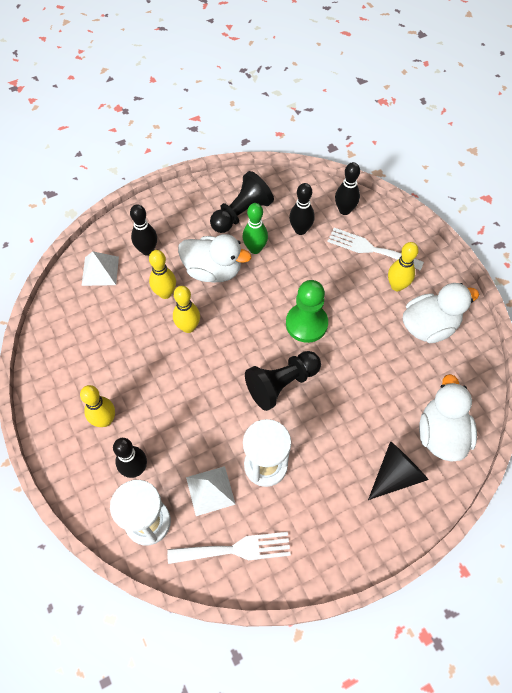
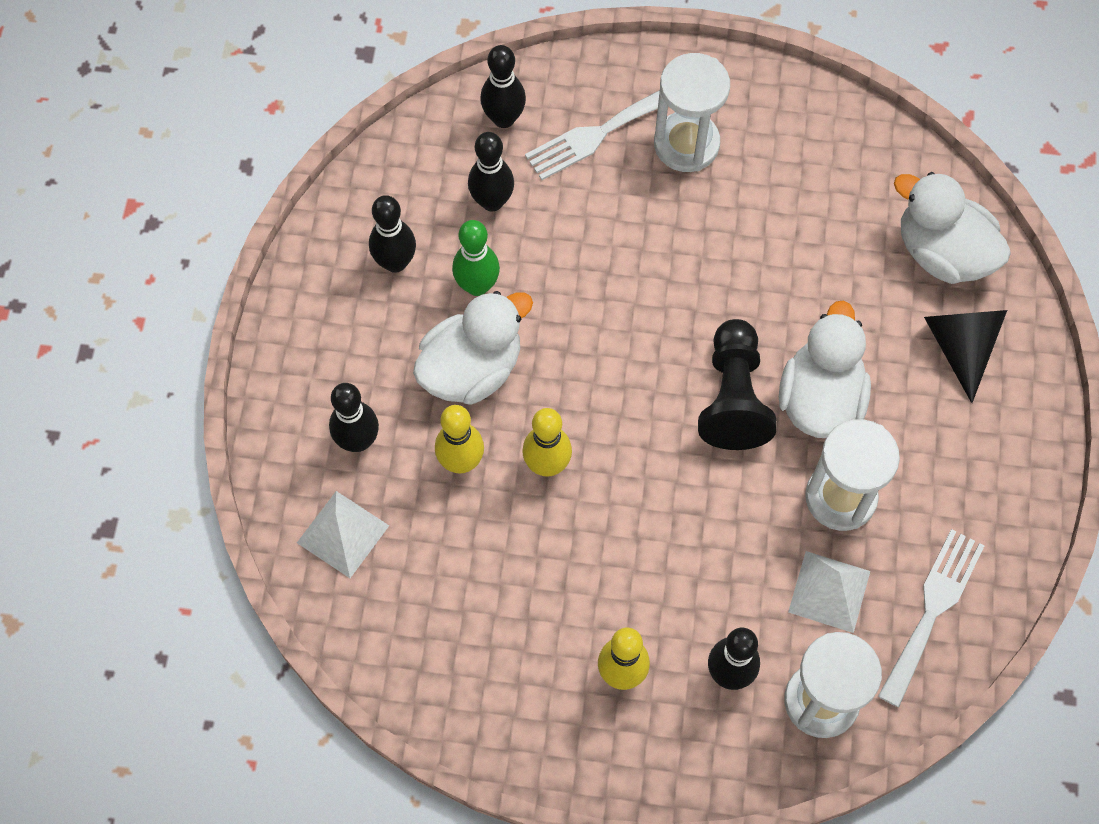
camera: 55 degrees left, 5 degrees up
(241, 213) = (395, 262): black pawn -> black bowling pin
(306, 324) = (660, 302): green pawn -> none
(397, 286) = (686, 144): yellow bowling pin -> white hourglass
(429, 326) = (779, 152): white duck -> white duck (820, 399)

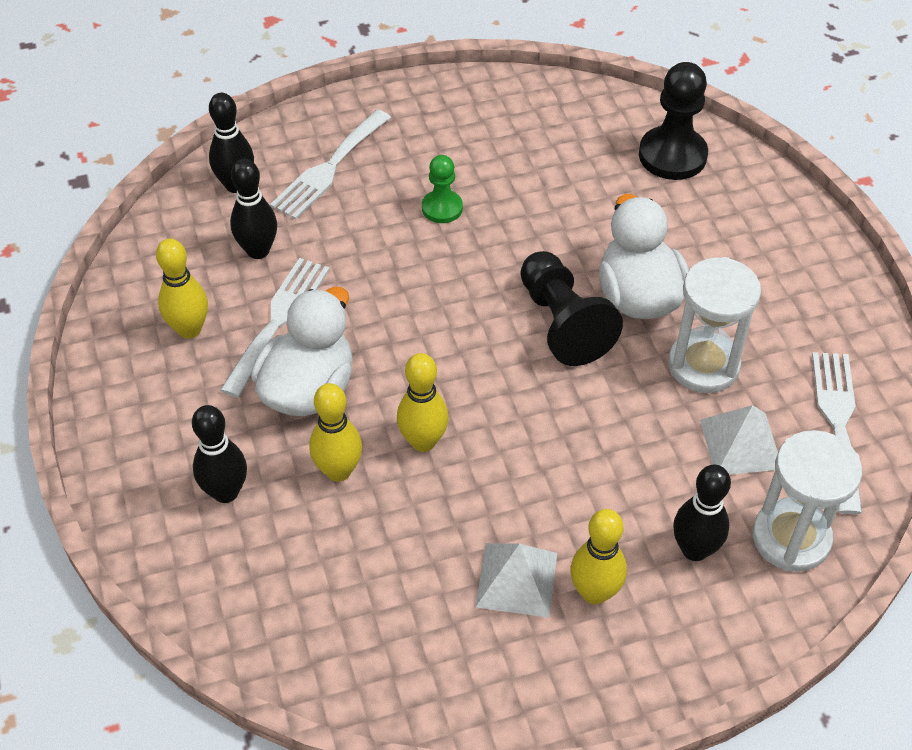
camera: 25 degrees left, 15 degrees down
(342, 534) = (250, 581): white pyramid -> white pyramid (516, 579)
(395, 262) = (189, 329): black bowling pin -> yellow bowling pin
(477, 286) = (278, 320): green bowling pin -> white fork
(684, 223) = (442, 208): none -> green pawn
(686, 144) = (411, 151): white hourglass -> none
(942, 253) = (672, 155): white duck -> black pawn
(960, 346) = (730, 216): black cone -> none

